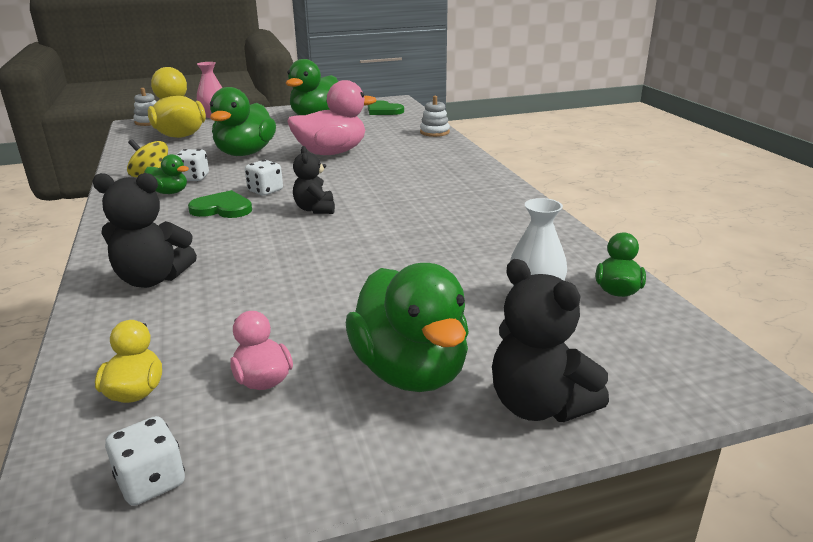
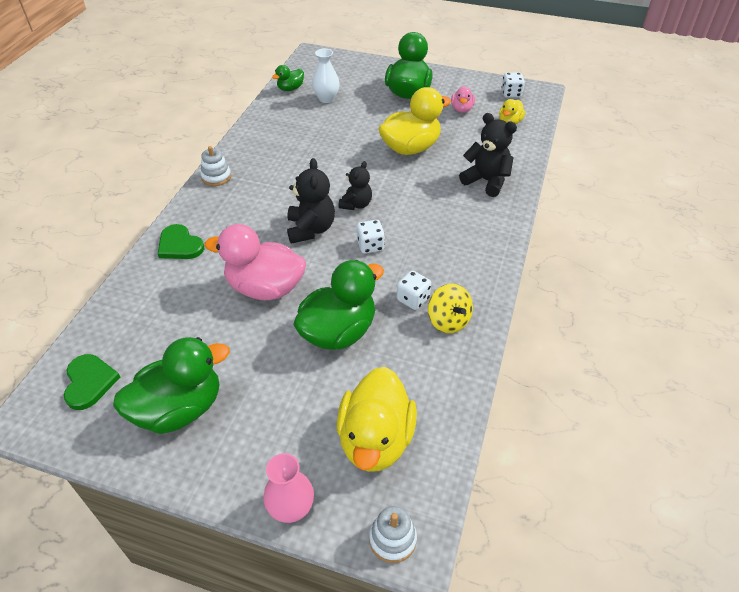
camera: 145 degrees left, 20 degrees up
(169, 192) = (443, 281): green duck -> none
(222, 208) = (415, 235): green heart -> green heart (180, 245)
(305, 279) = (410, 148): none -> yellow duck
(434, 132) = (132, 282): white stacking toy -> white stacking toy (216, 177)
(539, 405) = (381, 69): black teddy bear -> black teddy bear (310, 229)

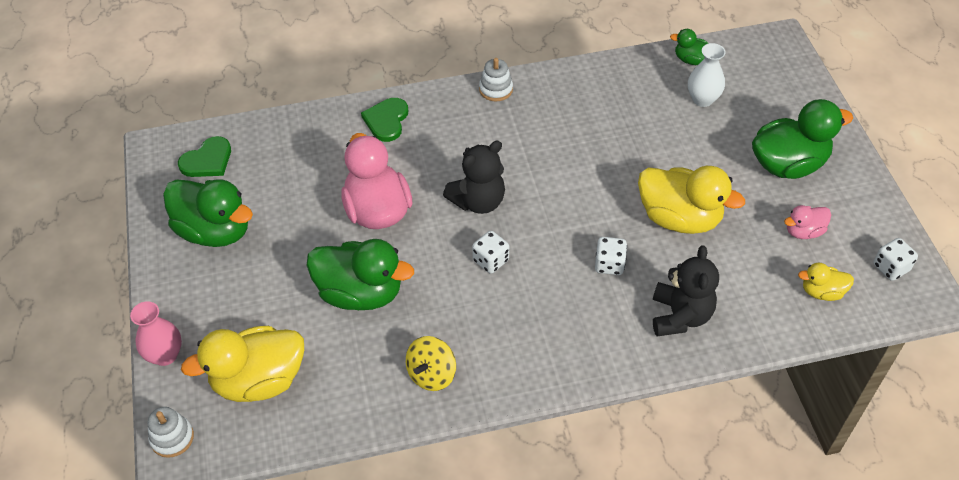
camera: 60 degrees right, 5 degrees up
(356, 204) = (543, 218): black teddy bear -> none
(413, 299) = (441, 331): white dice -> white dice (609, 264)

